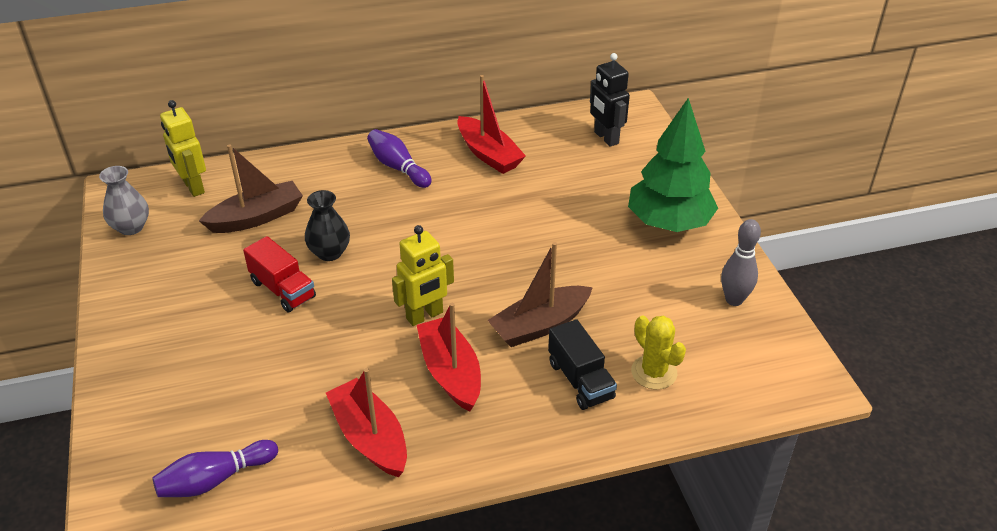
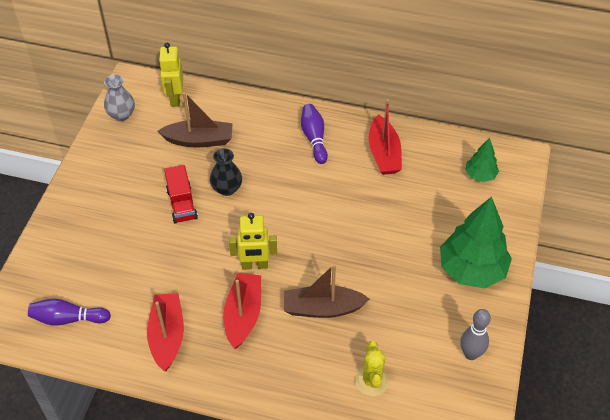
camera: 30 degrees right, 10 degrees up
(580, 380) = (320, 362): black truck -> none
(606, 138) = (480, 175): black robot -> green tree

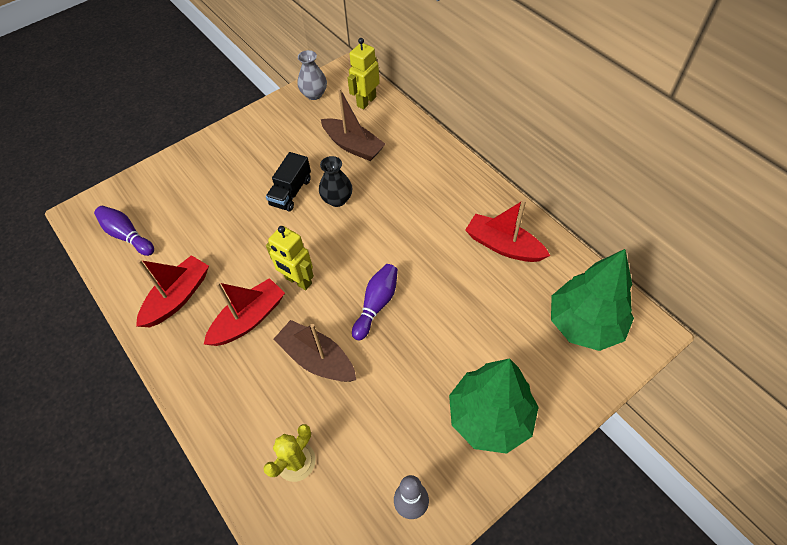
camera: 40 degrees right, 5 degrees up
(182, 204) = (291, 192): red truck -> black truck
(314, 138) = (451, 196): purple bowling pin -> purple bowling pin (376, 304)
(384, 153) = (503, 246): red boat -> red boat turned 90 degrees clockwise
(480, 175) = (584, 324): green tree -> green tree, size x1.96

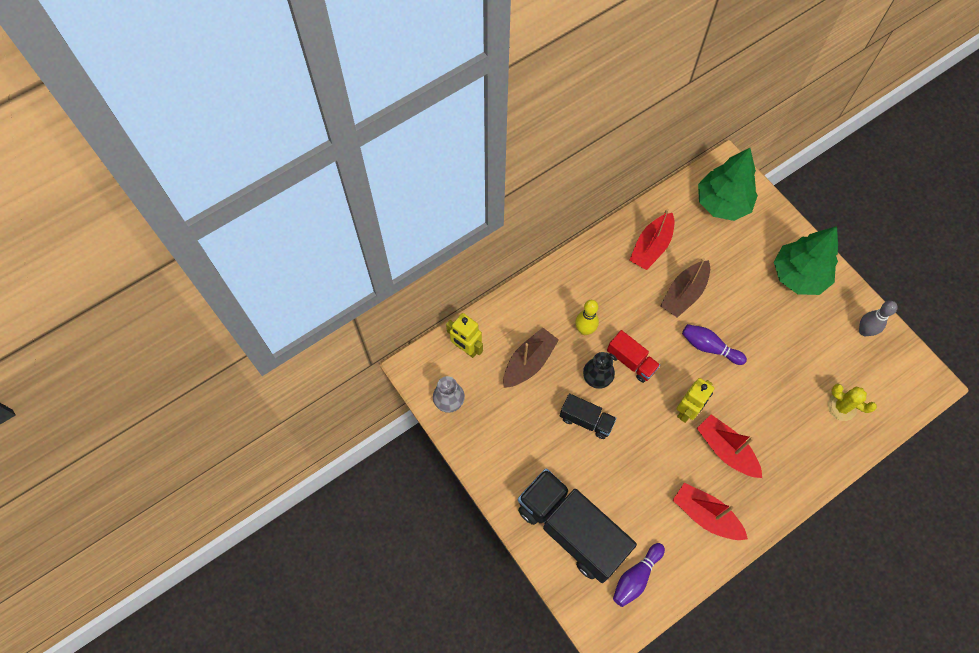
camera: 90 degrees left, 10 degrees up
(183, 184) = (571, 529): none -> black truck
(317, 359) = (760, 393): brown boat -> brown boat (684, 293)
(356, 228) = (631, 361): none -> red truck
(391, 188) = (584, 330): none -> yellow bowling pin

